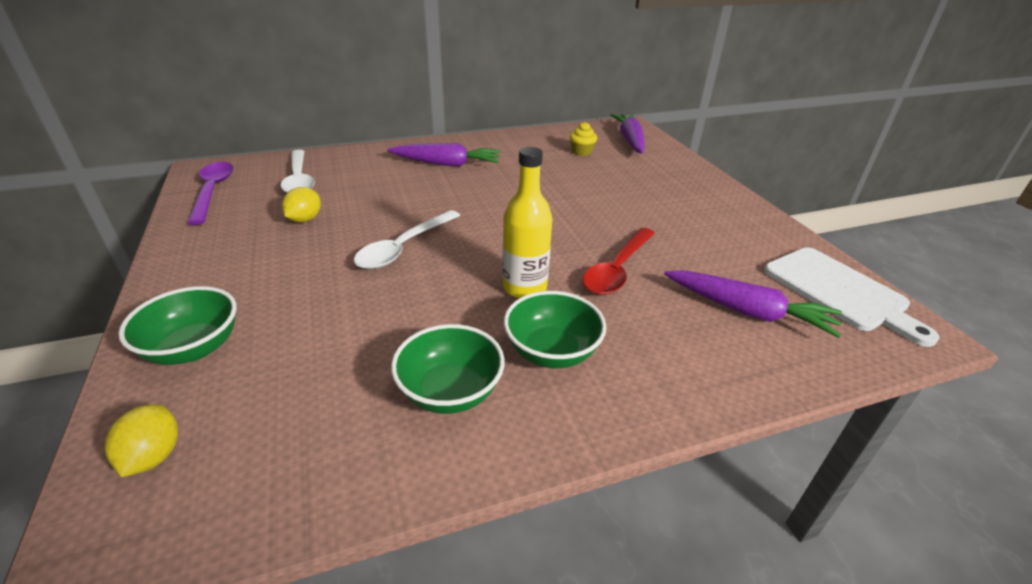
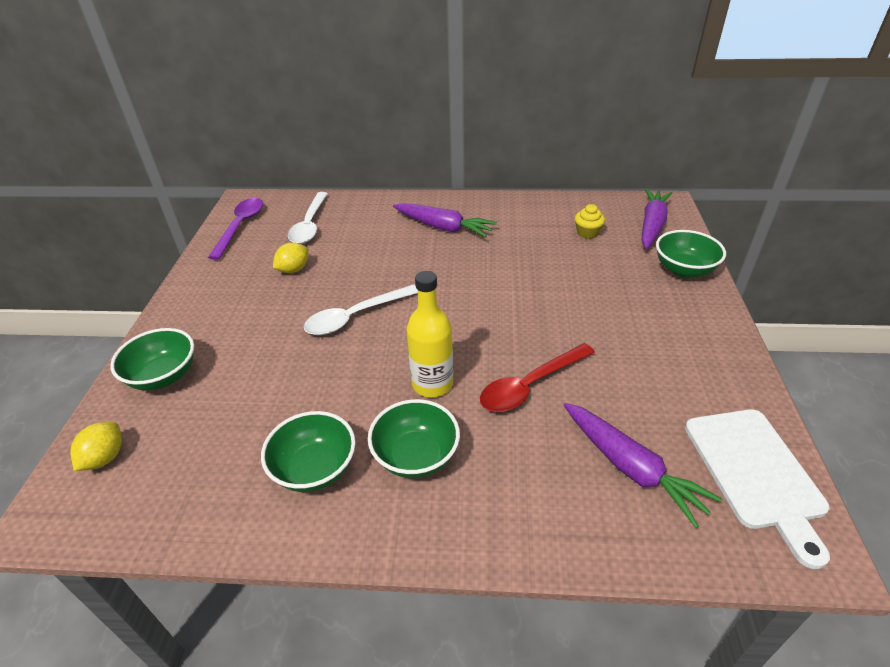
camera: 25 degrees right, 5 degrees up
(677, 166) = (684, 270): none -> green bowl

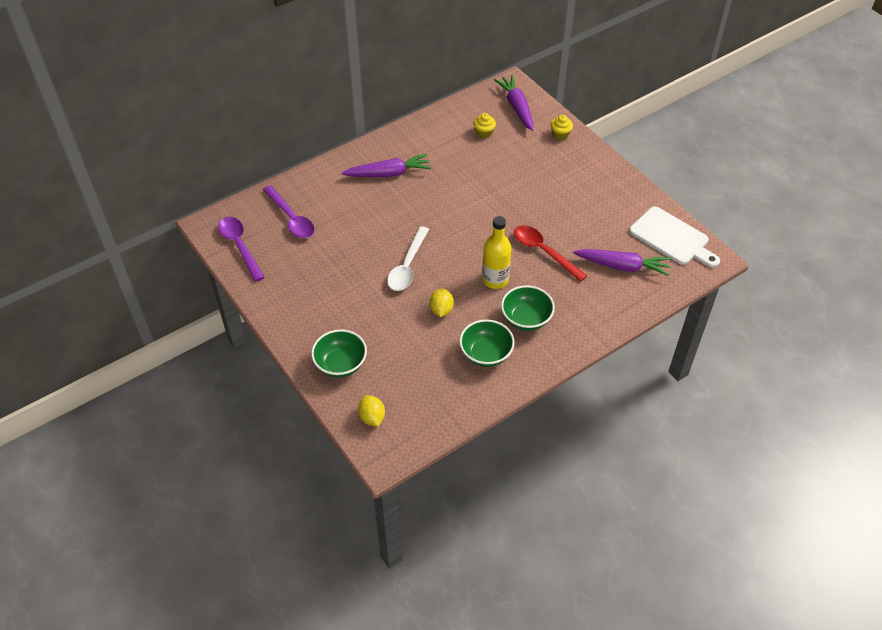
camera: 40 degrees left, 10 degrees up
(294, 270) = (326, 257): yellow lemon -> yellow lemon (441, 310)
(310, 225) = (291, 218): white spoon -> purple spoon
(530, 385) = (544, 252): red spoon -> red spoon turned 120 degrees clockwise
(684, 270) = (560, 134): green bowl -> yellow cupcake

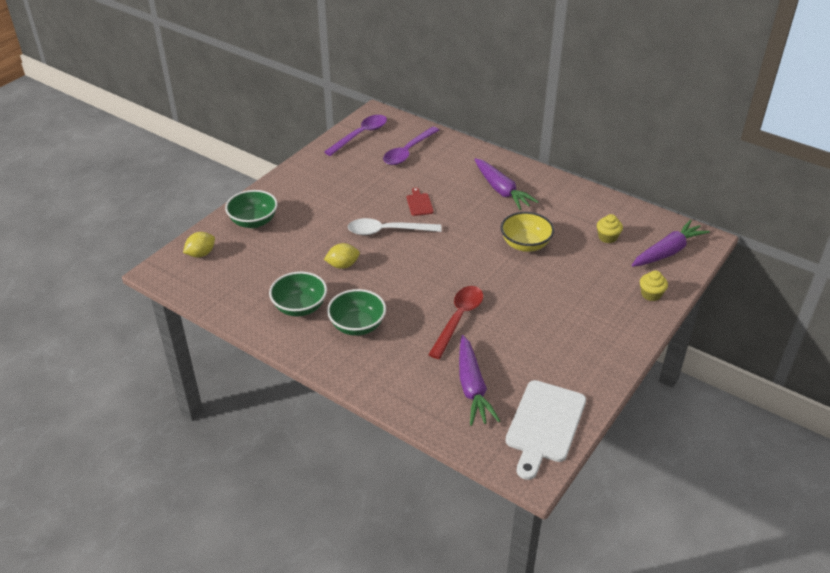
camera: 70 degrees right, 10 degrees down
(378, 233) = (419, 203): none -> red cutting board
(470, 183) = (525, 244): none -> yellow bowl
(495, 280) = (400, 292): yellow bottle -> none

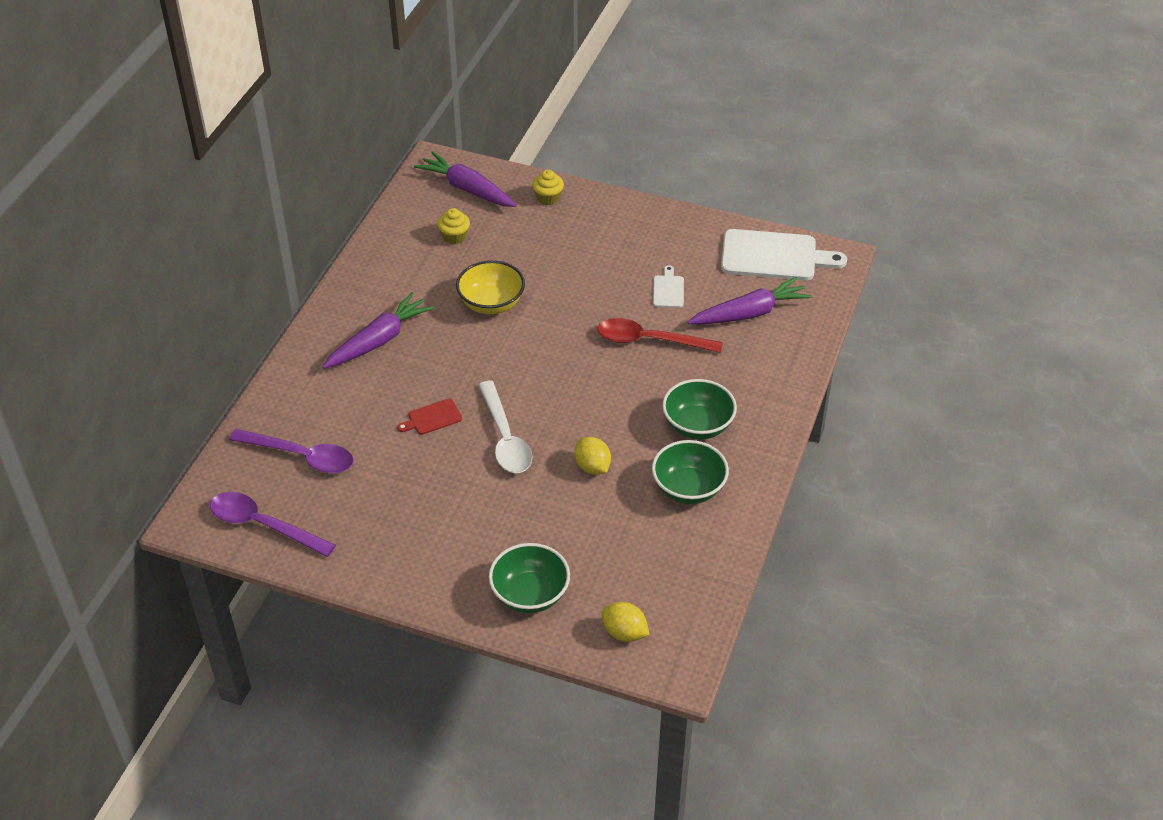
camera: 105 degrees left, 5 degrees up
(516, 343) = (668, 290): none -> white cutting board

